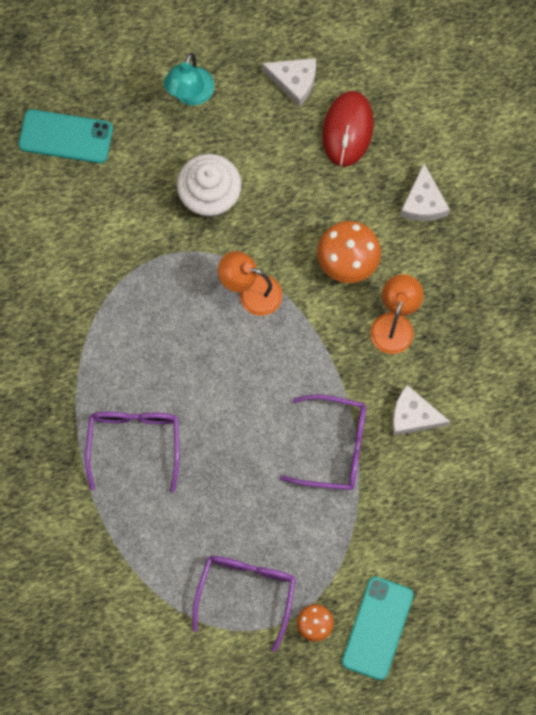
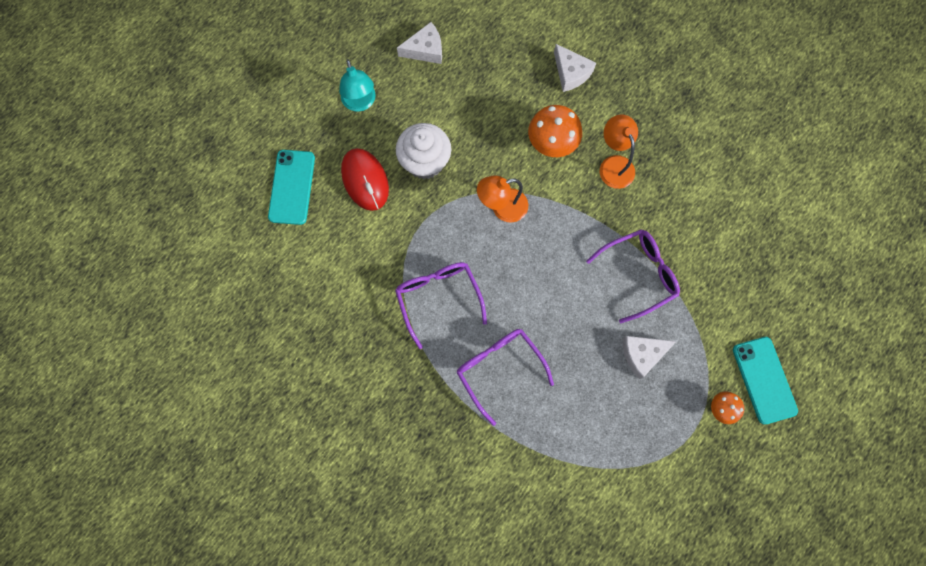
camera: 35 degrees left, 0 degrees up
(65, 137) = (292, 187): turquoise phone -> turquoise phone turned 60 degrees counterclockwise
(246, 592) = (657, 420): purple glasses -> purple glasses (438, 298)
(347, 130) = (485, 58): red mouse -> red mouse (365, 180)
(413, 416) = (673, 217): white cheese -> white cheese (642, 354)

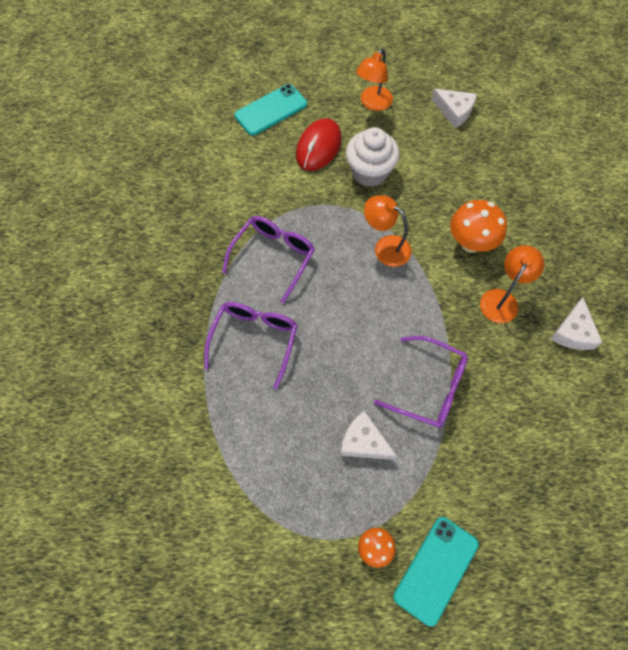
camera: 50 degrees right, 10 degrees down
(360, 103) = (372, 103): turquoise lamp -> orange lamp
(571, 73) = (542, 214): white cheese -> white cheese (573, 332)

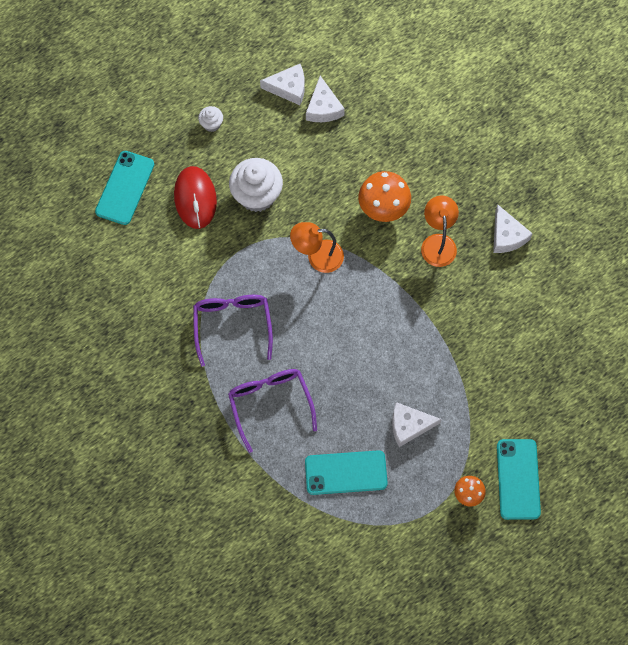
camera: 35 degrees left, 5 degrees up
(274, 445) = (346, 472): none -> turquoise phone
(372, 103) = (211, 124): orange lamp -> white cupcake
(429, 387) = (429, 351): purple glasses -> none
(473, 140) = (323, 108): none -> white cheese

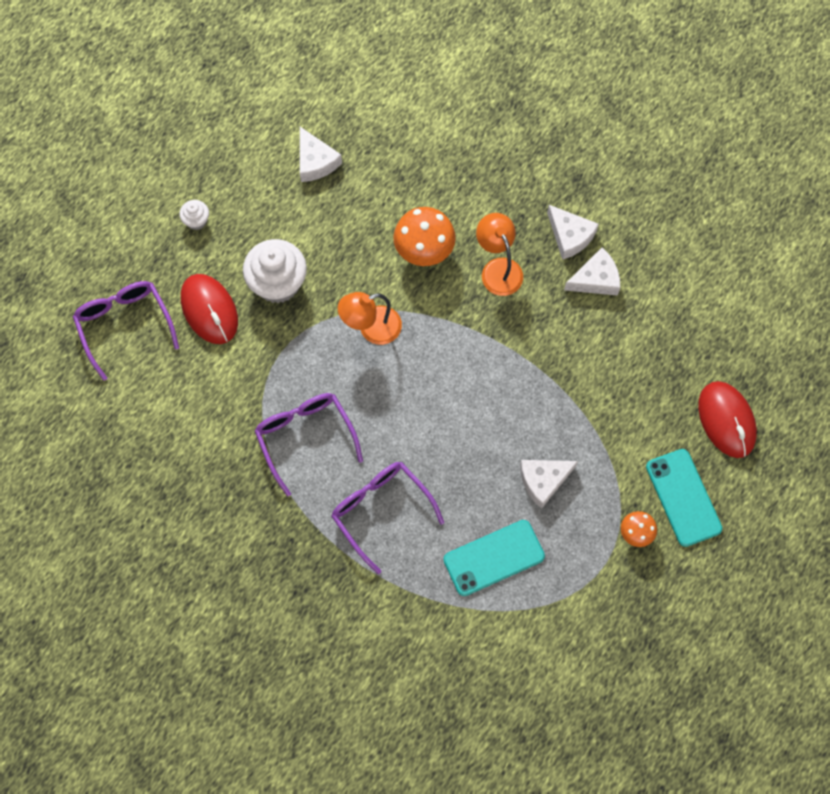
camera: 20 degrees left, 0 degrees up
(125, 188) = (124, 325): turquoise phone -> purple glasses
(288, 88) = (268, 152): white cheese -> white cheese (596, 279)
(578, 429) = (726, 420): none -> red mouse

